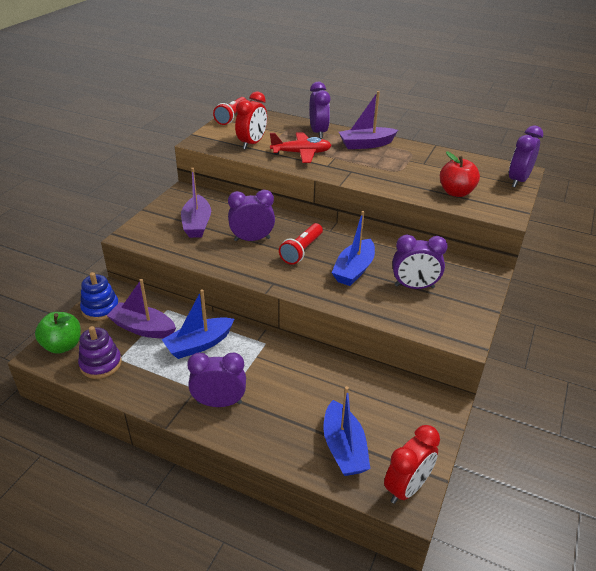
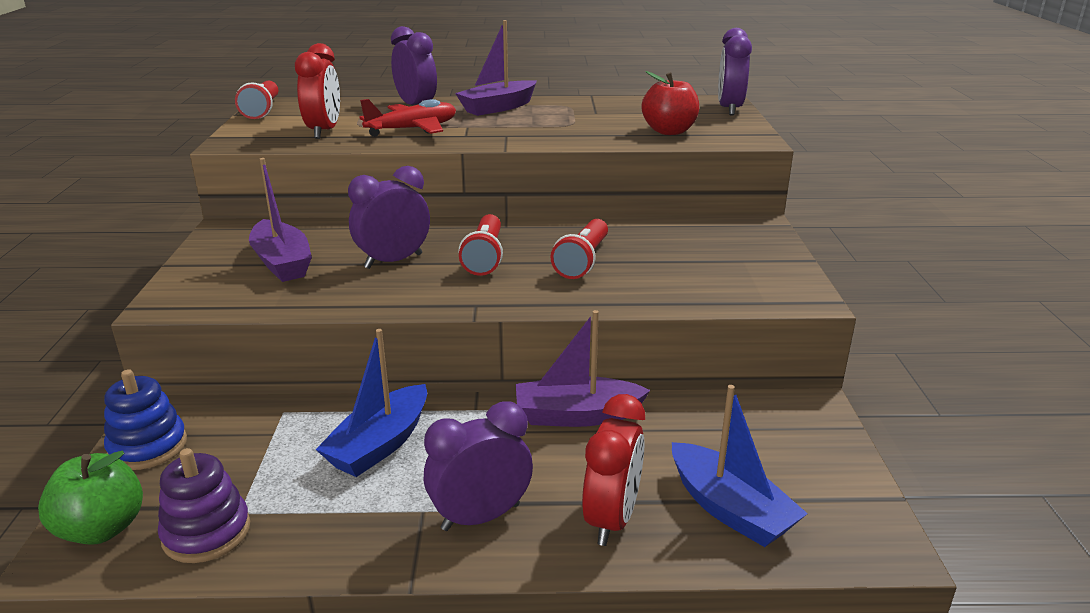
camera: 25 degrees left, 10 degrees down
(143, 328) = (256, 452): purple boat -> purple boat (576, 415)
(354, 270) = (583, 261): blue boat -> red flashlight
(406, 488) = (862, 528): red clock -> red clock (612, 519)
(414, 287) = (683, 260): purple clock -> none

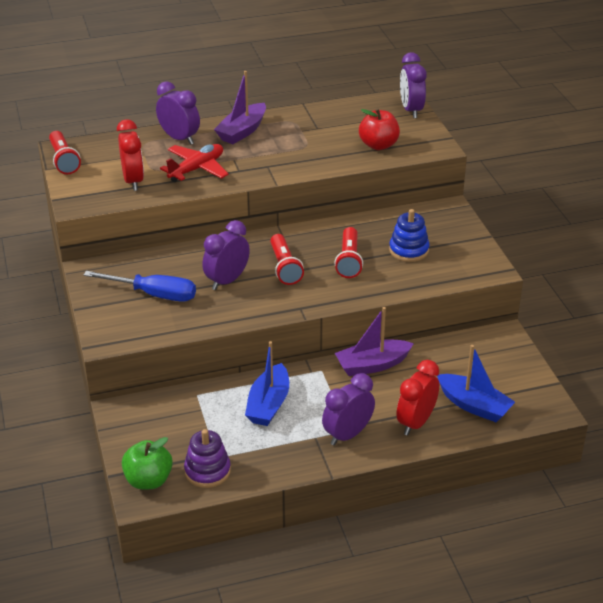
camera: 15 degrees left, 10 degrees up
(148, 447) = (133, 431): blue stacking toy -> blue stacking toy (409, 250)
(282, 263) = (154, 294): purple boat -> blue screwdriver
(612, 519) = (416, 422): red clock -> red clock turned 150 degrees counterclockwise

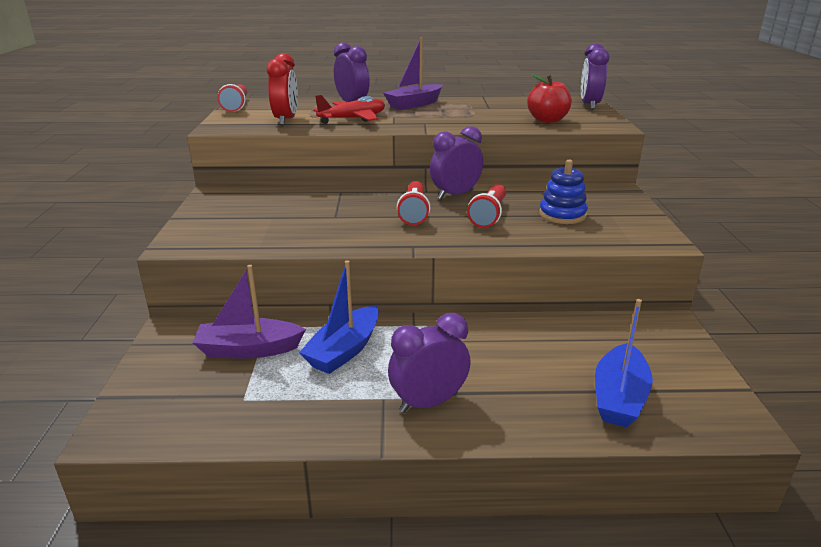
camera: 15 degrees right, 10 degrees down
(148, 480) = (139, 411): green apple -> none
(154, 294) = (260, 216): blue screwdriver -> none
(207, 471) = (220, 414): purple stacking toy -> none
(227, 281) = (345, 215): purple clock -> purple clock (455, 195)
(372, 365) = (491, 329): purple boat -> purple boat (249, 349)
(416, 422) = (529, 404): red clock -> none
(474, 405) = (619, 397): blue boat -> blue boat turned 60 degrees clockwise

